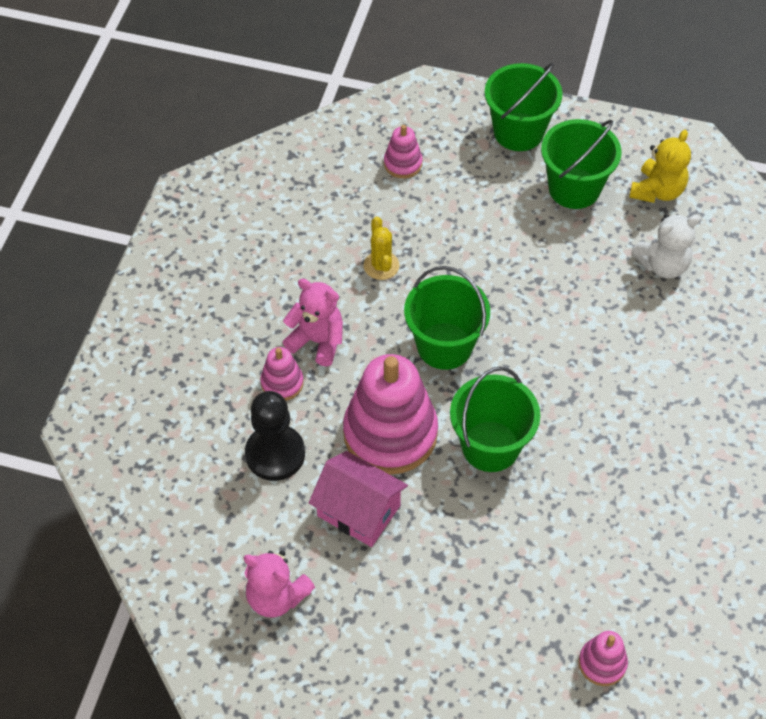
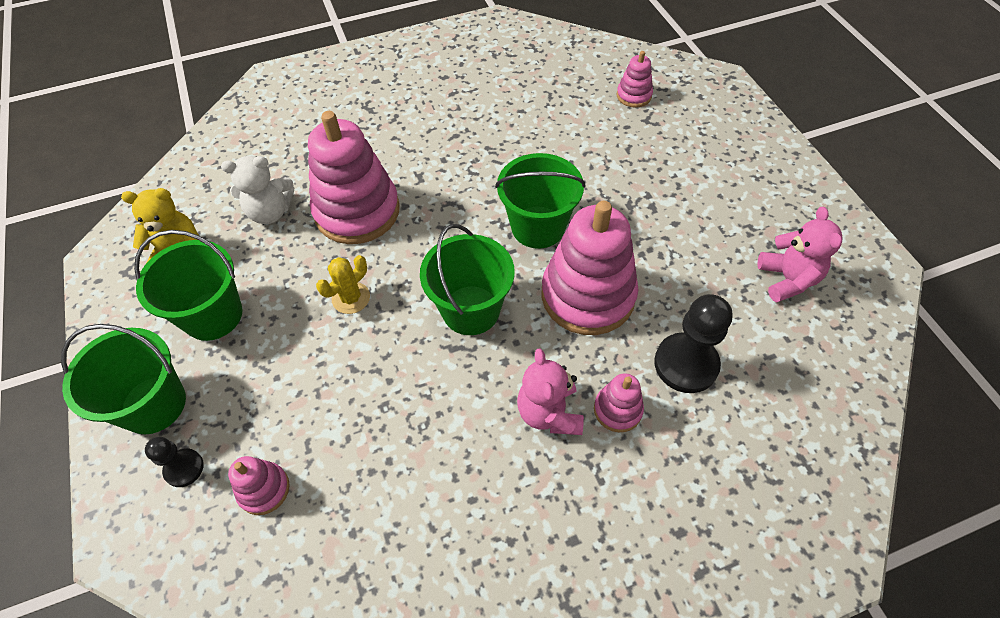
camera: 125 degrees left, 0 degrees up
(358, 511) = (671, 273): pink house -> none
(381, 265) = (419, 417): yellow cactus -> yellow cactus (351, 298)
(453, 131) = (184, 468): none -> black pawn
(616, 325) = (357, 211): none -> pink stacking toy
(663, 265) = (270, 212): white teddy bear -> white teddy bear turned 135 degrees clockwise

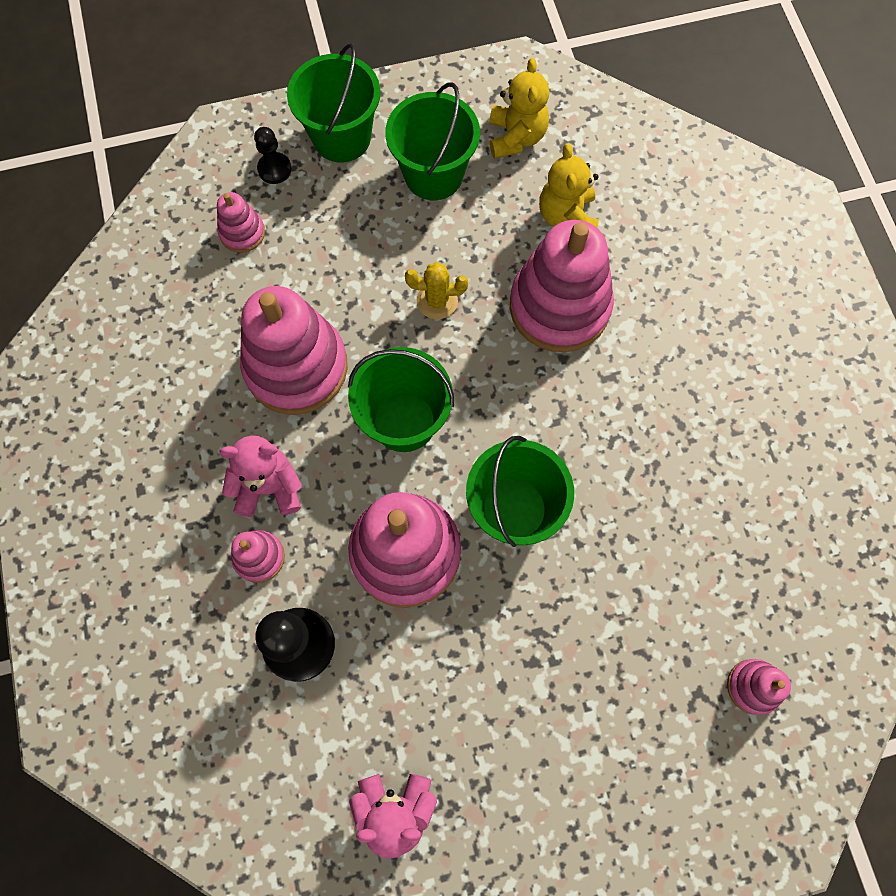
camera: 95 degrees right, 15 degrees up
(270, 212) = (567, 217): white teddy bear -> yellow teddy bear
(351, 298) = (437, 301): yellow cactus -> yellow cactus turned 45 degrees counterclockwise
(423, 408) = (296, 367): none -> pink stacking toy

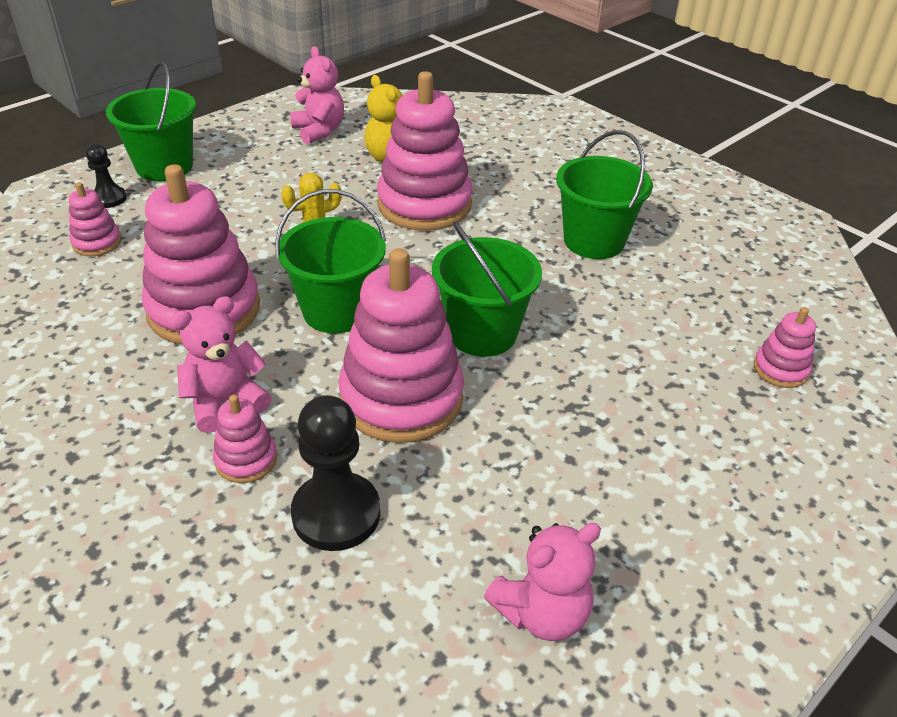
camera: 30 degrees left, 30 degrees down
(433, 175) = (262, 165): green bucket -> green bucket (594, 241)
(516, 137) = (319, 131): yellow teddy bear -> pink teddy bear

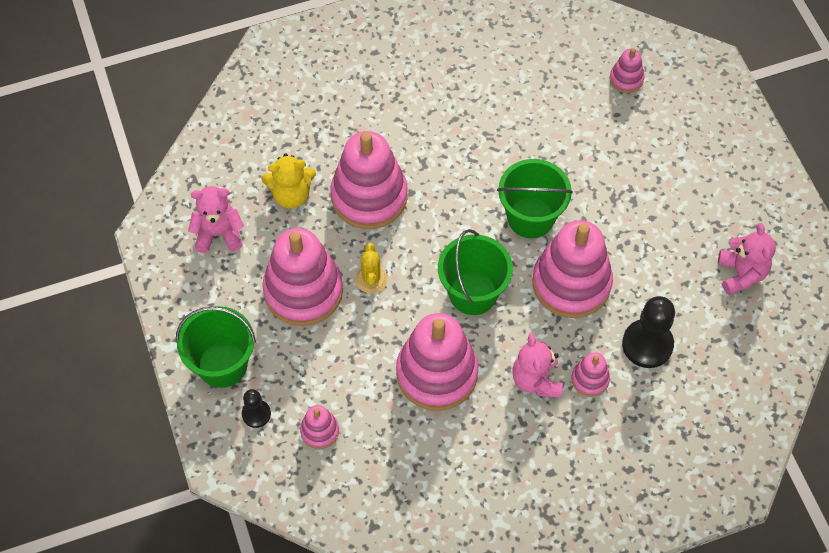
camera: 65 degrees left, 20 degrees up
(276, 192) = (303, 291): none -> pink stacking toy
(594, 241) = (463, 111): green bucket -> none

